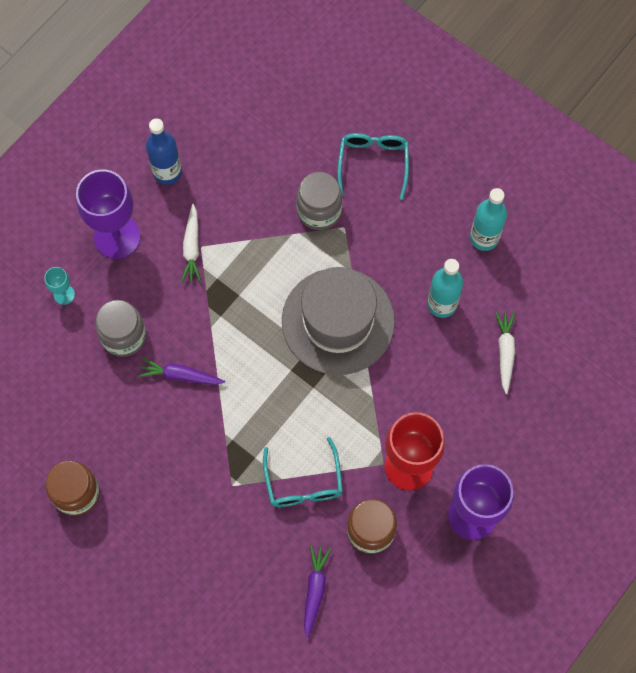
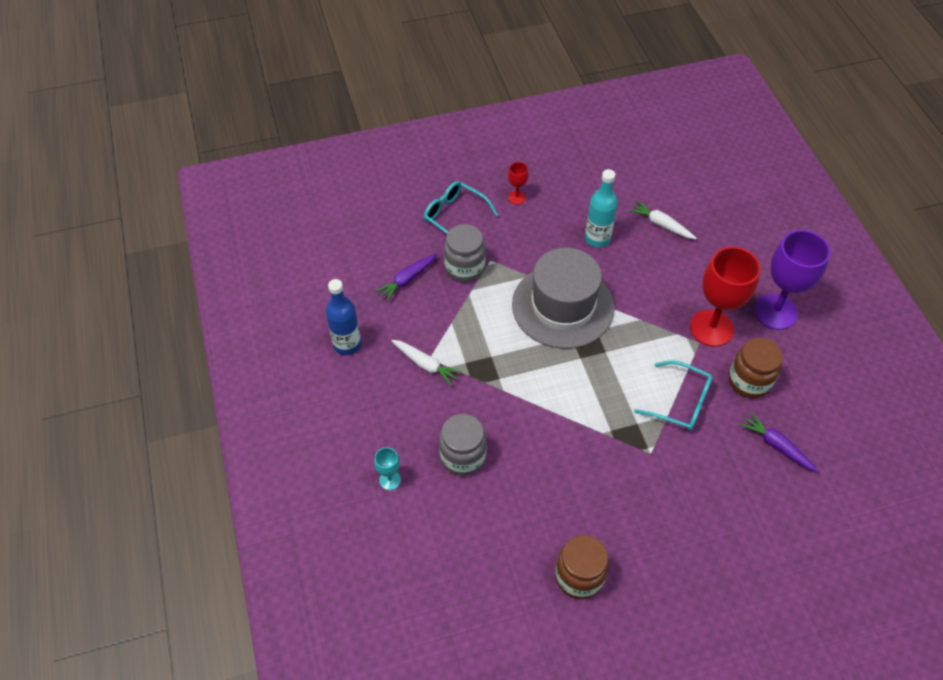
camera: 55 degrees left, 15 degrees down
(117, 237) = (372, 411): purple goblet -> none
(180, 375) = (529, 435): purple carrot -> purple carrot (407, 280)
(438, 202) = (516, 197): none -> red goblet
(484, 238) = (565, 188): turquoise bottle -> none

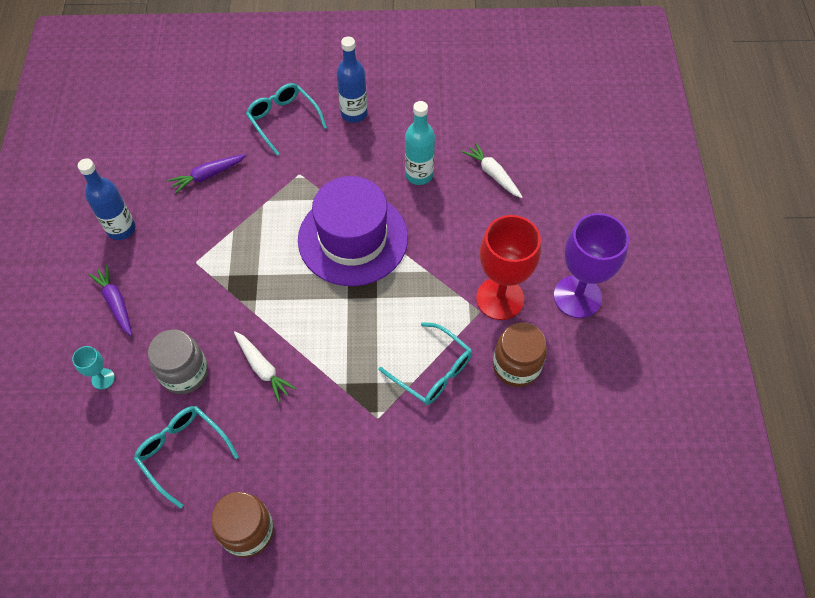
camera: 15 degrees right, 5 degrees up
(426, 365) = (189, 268): white carrot -> white carrot (263, 368)
(464, 268) = (270, 176): grey jar -> none
(491, 525) = (182, 452): none -> turquoise glasses
(516, 197) = (354, 113): red goblet -> blue bottle
(563, 306) = (353, 238): grey hat -> purple hat
(776, 445) = (516, 444): purple carrot -> purple carrot (116, 303)

